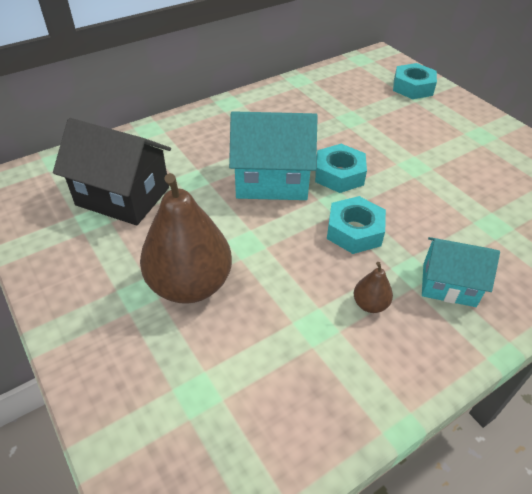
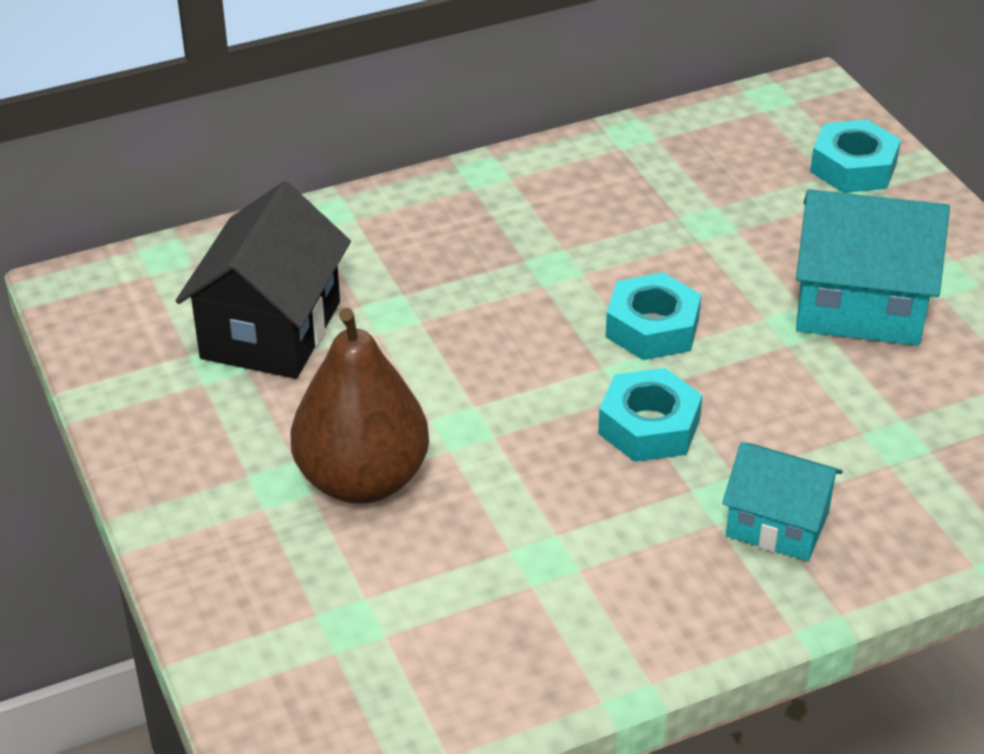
camera: 10 degrees right, 5 degrees down
(123, 196) = (271, 330): black house -> black house turned 75 degrees clockwise
(272, 180) = (530, 326): turquoise house -> turquoise house (859, 306)
(370, 304) = (638, 538): brown pear -> none

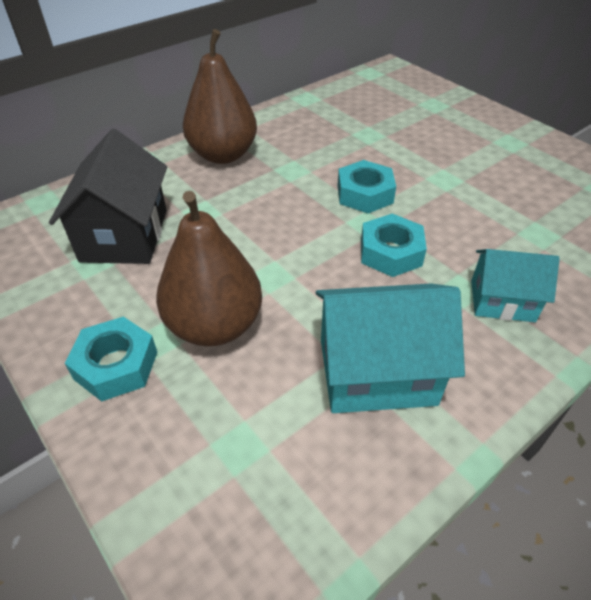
camera: 15 degrees left, 5 degrees up
(452, 221) = (223, 155): none -> brown pear
(853, 167) = (430, 98): turquoise nut -> turquoise nut (116, 365)
(859, 306) = (473, 163): turquoise house -> turquoise house (377, 371)

